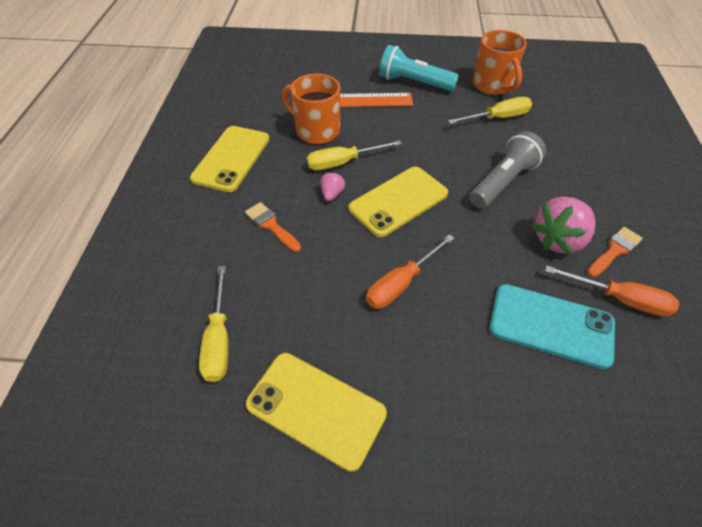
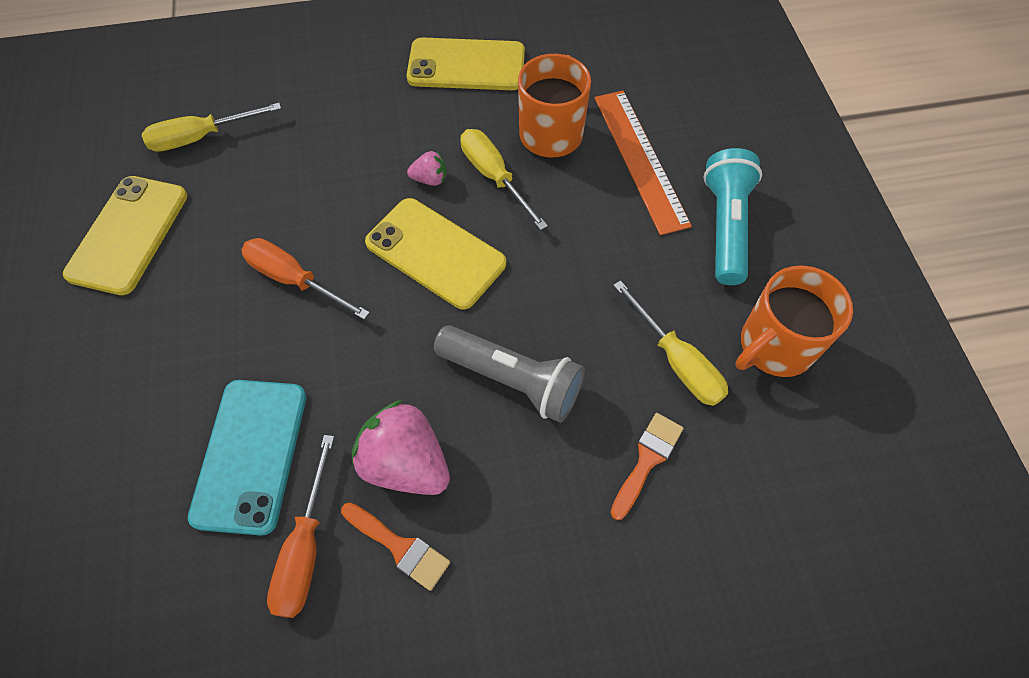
camera: 75 degrees right, 10 degrees up
(271, 225) = (361, 135): orange brush -> orange brush (647, 460)

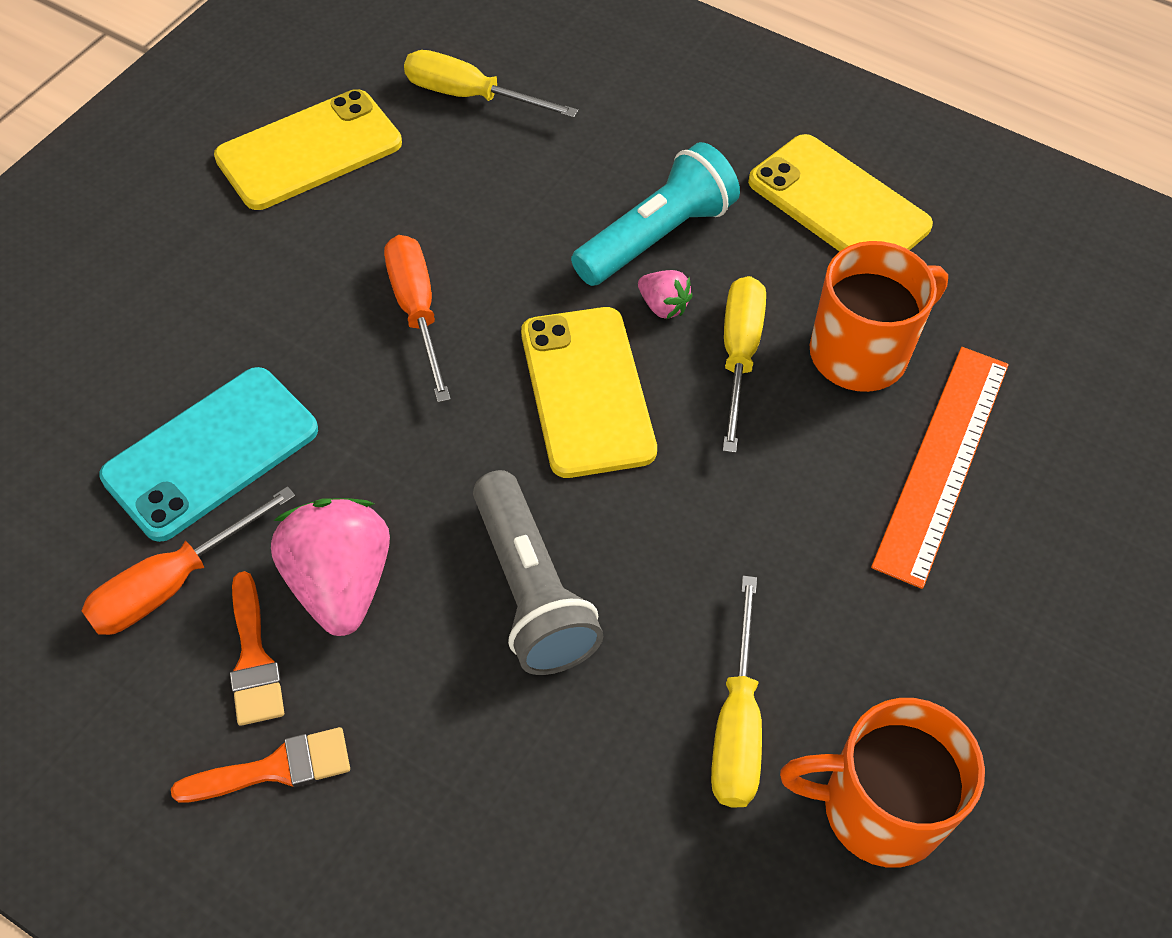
camera: 40 degrees right, 5 degrees down
(647, 460) = (586, 798): orange brush -> orange brush (275, 768)
(725, 226) = (968, 622): turquoise flashlight -> turquoise flashlight (656, 236)

